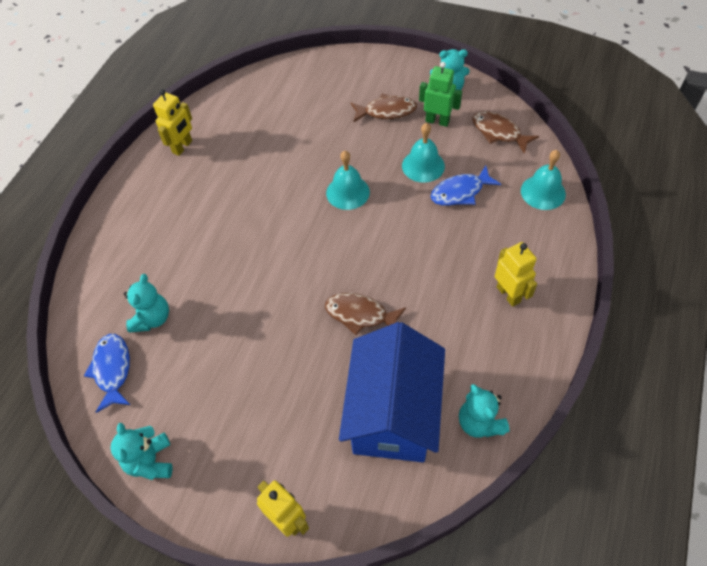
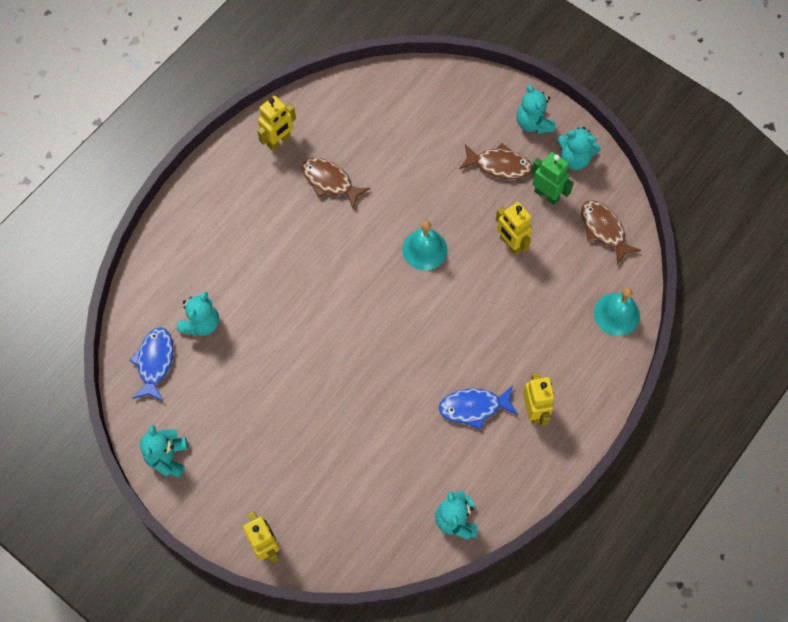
camera: 15 degrees right, 10 degrees up
(360, 315) = (390, 384): brown fish -> brown fish (330, 182)
(393, 413) = (384, 486): blue house -> none
(402, 74) = (533, 123): none -> turquoise teddy bear
(423, 166) = (510, 244): turquoise bell -> yellow robot
(460, 192) = (535, 286): blue fish -> blue fish (474, 407)

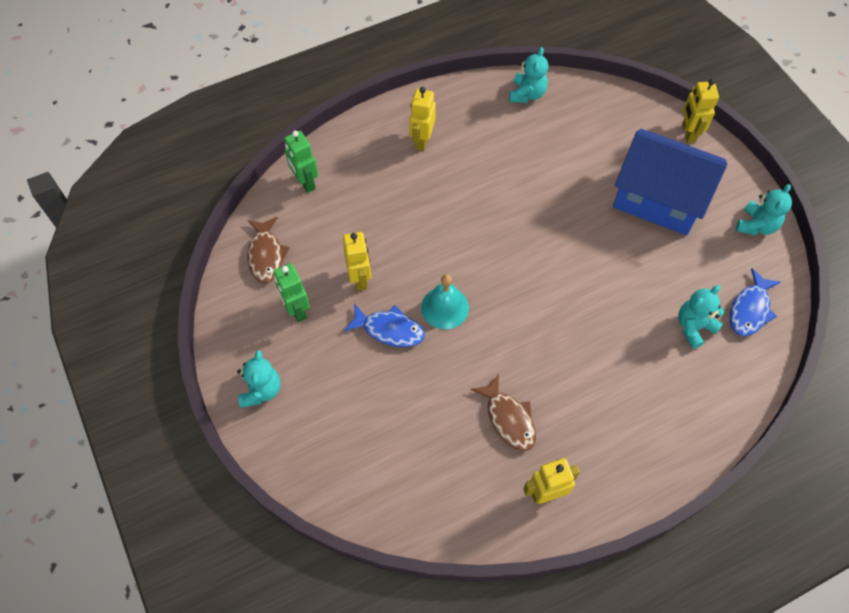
camera: 155 degrees left, 5 degrees down
(272, 445) = (658, 199): none -> blue house
(474, 407) = (471, 161): blue fish -> blue fish (389, 330)
(499, 165) = (324, 360): brown fish -> none
(574, 159) = (245, 334): turquoise teddy bear -> none
(616, 314) = (305, 182): turquoise bell -> green robot

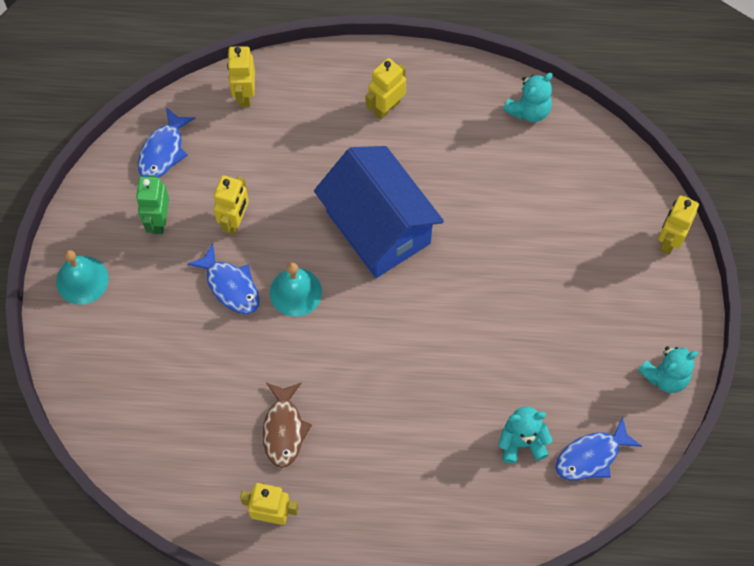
camera: 30 degrees right, 5 degrees up
(261, 390) = (82, 280): turquoise teddy bear -> turquoise bell
(266, 255) = (163, 151): brown fish -> blue fish
(305, 182) = (244, 94): green robot -> yellow robot
(658, 199) = (583, 295): blue house -> blue house (378, 227)

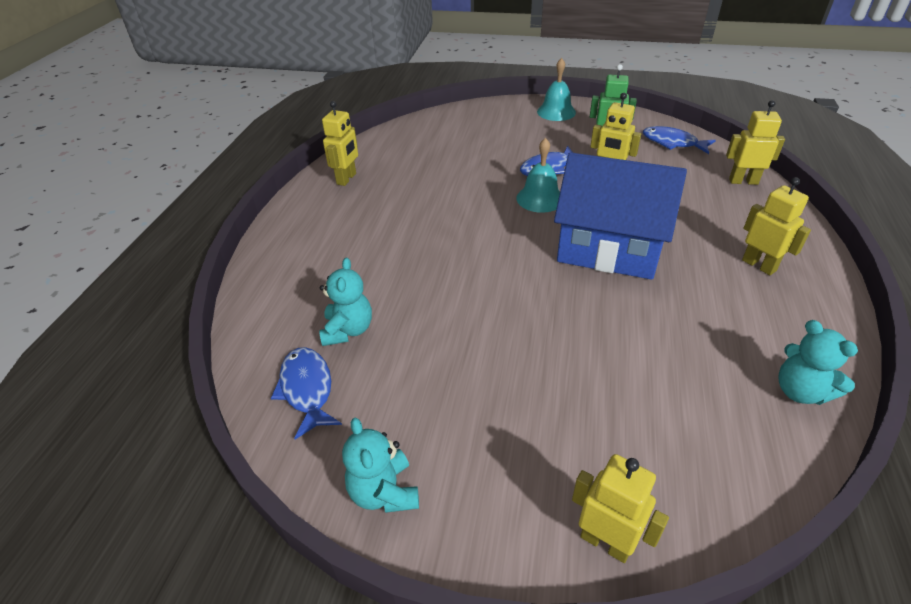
camera: 100 degrees right, 25 degrees down
(284, 429) = (415, 187): brown fish -> none
(378, 227) = (608, 249): blue house -> blue house turned 45 degrees clockwise

